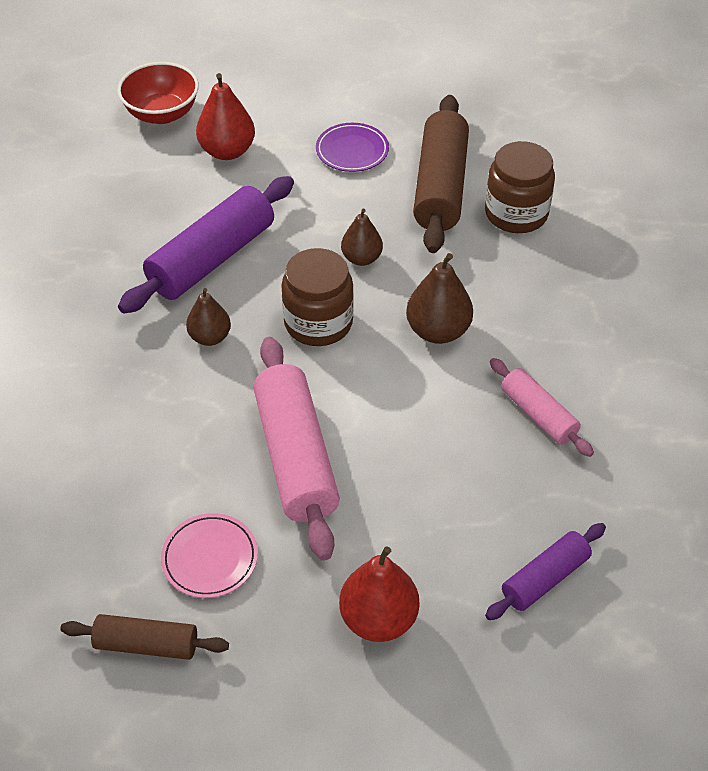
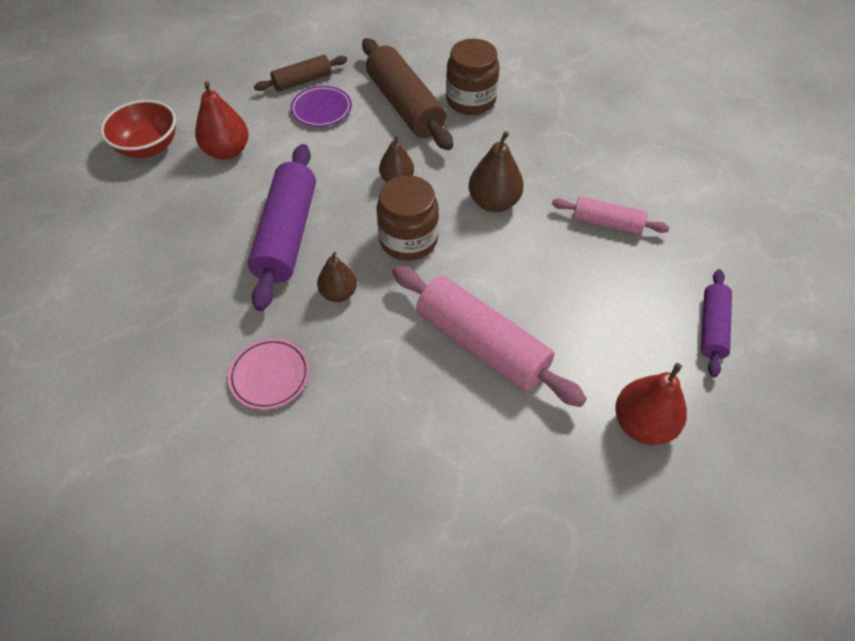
camera: 35 degrees left, 5 degrees up
(146, 644) = (506, 557): brown rolling pin -> brown rolling pin (302, 81)
(210, 558) = (491, 458): pink plate -> pink plate (270, 376)

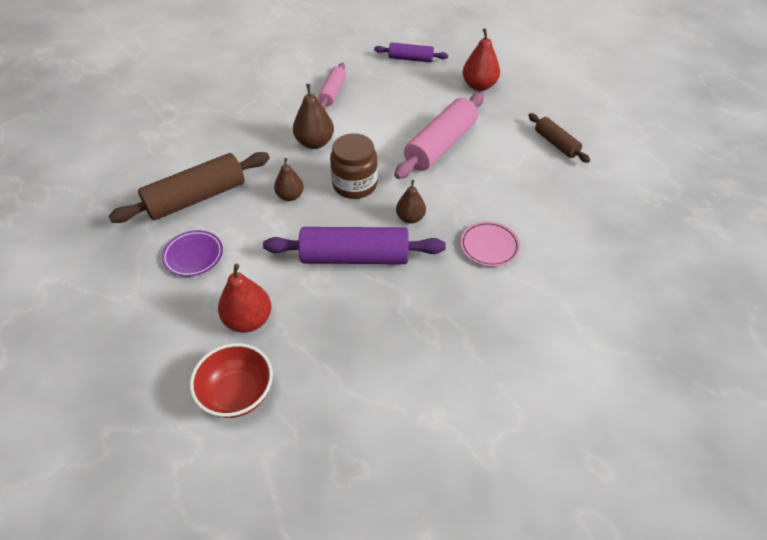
camera: 95 degrees left, 5 degrees down
(302, 81) = (146, 276): brown rolling pin -> brown rolling pin (556, 143)
(470, 100) = (195, 158): brown jar -> none

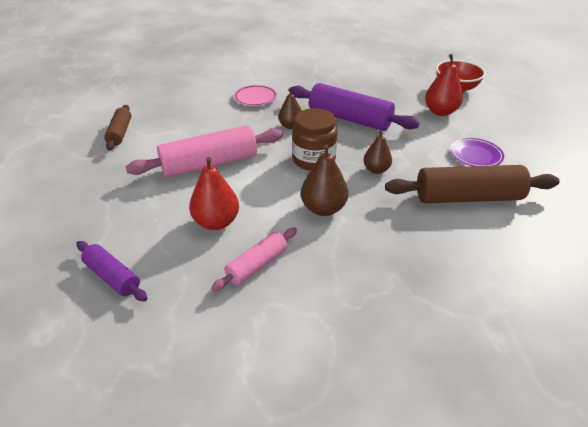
camera: 150 degrees left, 10 degrees down
(479, 86) = (95, 205): red pear -> red pear (216, 222)

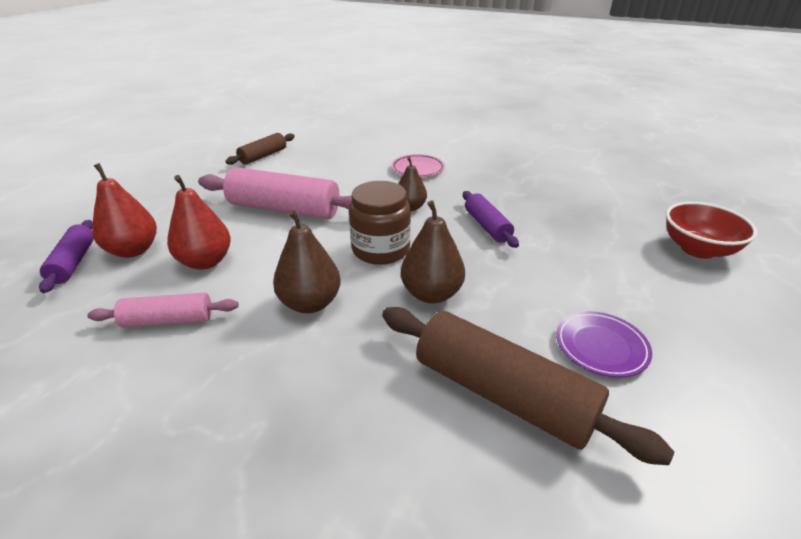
camera: 40 degrees right, 5 degrees down
(349, 119) = (487, 226): purple rolling pin -> purple rolling pin, size x0.56
(376, 170) = (431, 294): brown pear -> brown pear, size x1.51
(440, 112) = (627, 268): red pear -> red pear (133, 250)

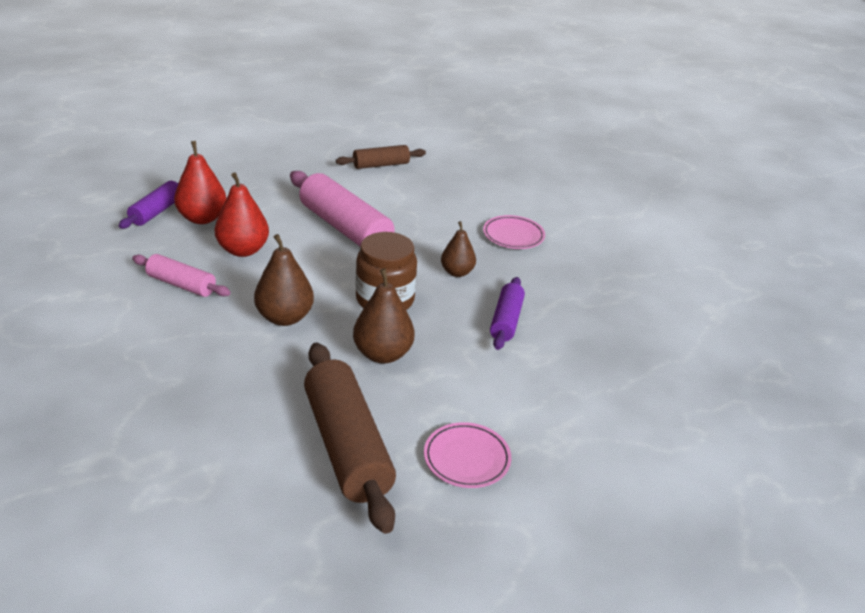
camera: 30 degrees right, 0 degrees up
(601, 347) = (466, 458): purple plate -> pink plate
(697, 249) = (692, 438): red bowl -> none

